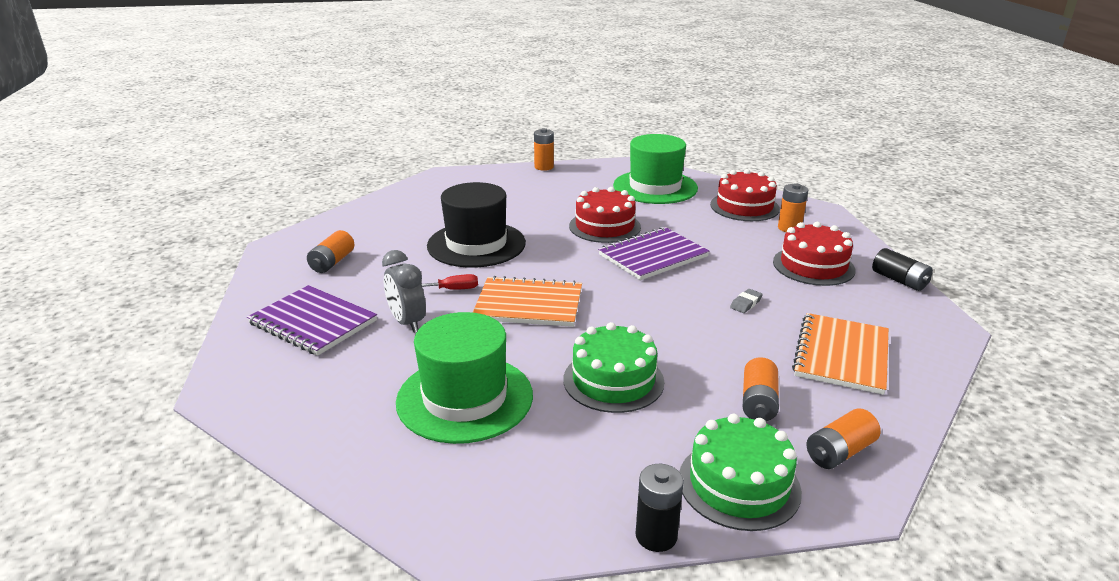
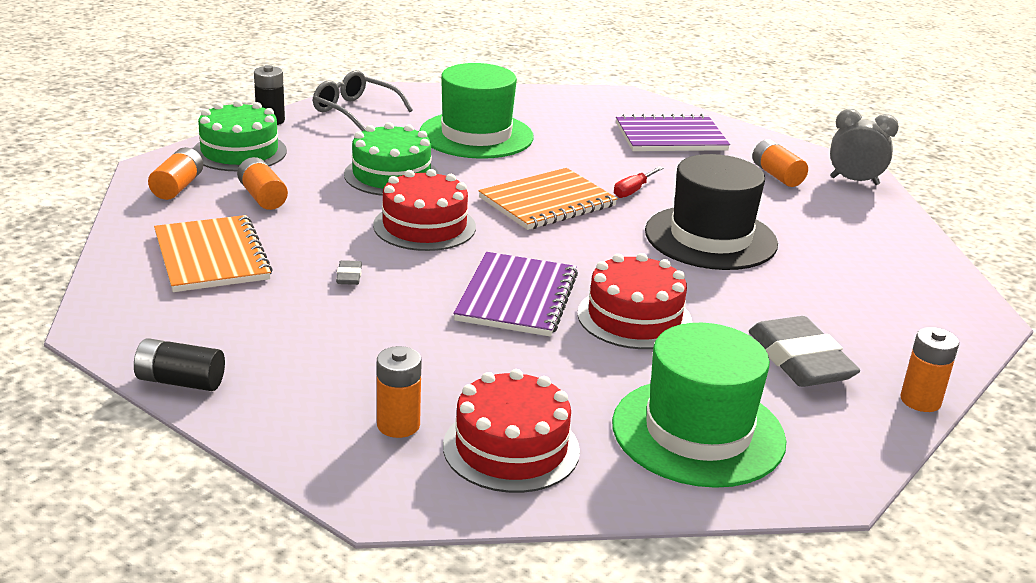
camera: 135 degrees right, 0 degrees up
(407, 322) = (608, 158): grey clock -> grey clock (854, 181)
(532, 505) = (355, 111): none -> grey glasses
(561, 190) = (800, 360): none -> grey eraser
(813, 266) = (311, 361): red cake -> red cake (424, 226)

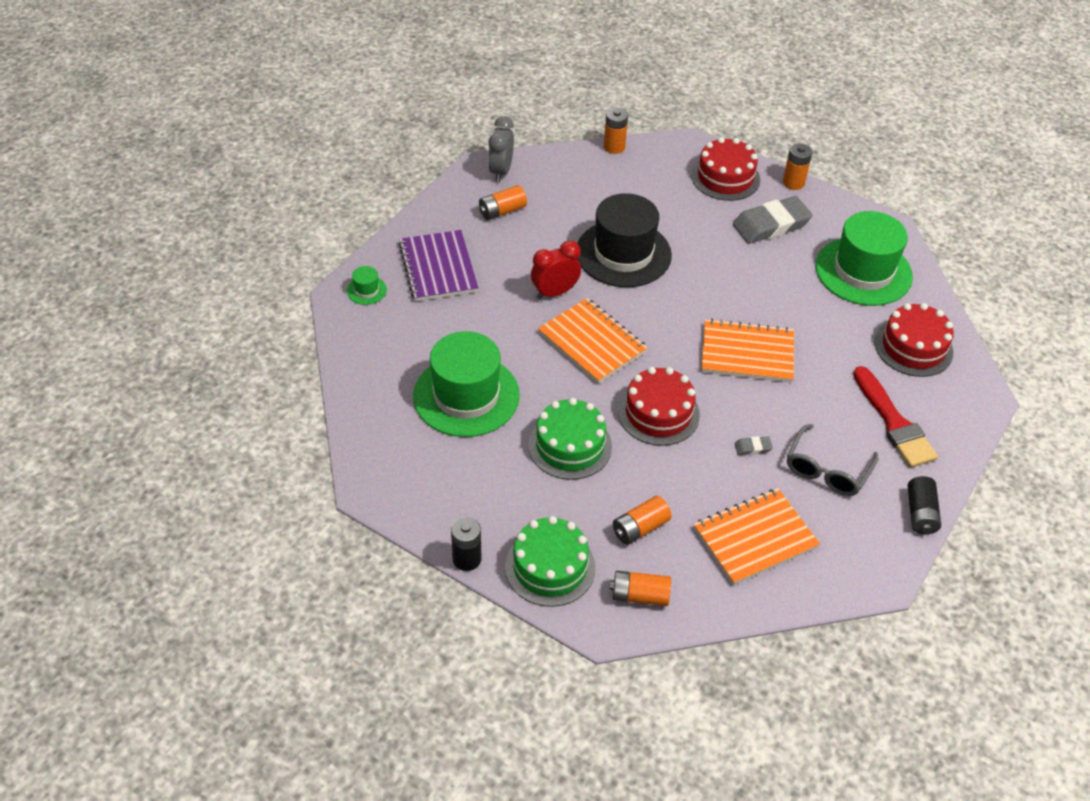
camera: 95 degrees left, 20 degrees up
(354, 393) = (894, 422): none -> red brush
(355, 111) = (425, 494): grey glasses -> grey glasses (827, 470)
(398, 425) = (915, 398): orange battery -> orange battery (614, 147)
(517, 297) = (747, 353): purple notebook -> orange notebook
(632, 105) = (366, 290): none -> green hat
(633, 190) = (555, 292): red screwdriver -> red clock
(634, 318) = (750, 295): red cake -> red cake (725, 177)

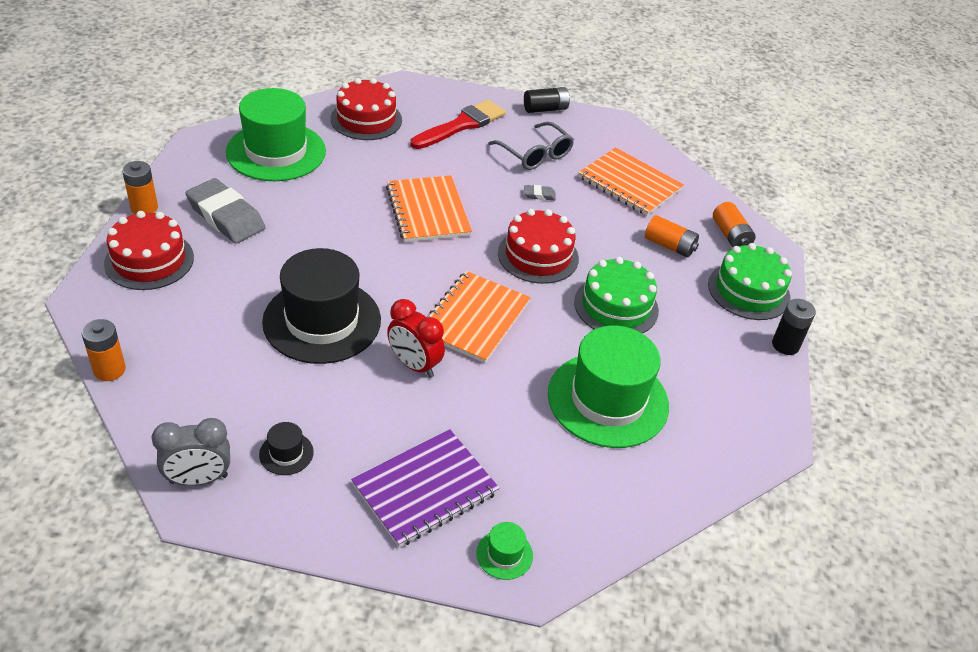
camera: 115 degrees left, 5 degrees down
(502, 211) = (286, 453): orange battery -> black hat
(753, 447) = (539, 195): grey eraser -> grey eraser turned 60 degrees counterclockwise
(827, 470) = (535, 154): grey glasses -> grey glasses turned 45 degrees clockwise

